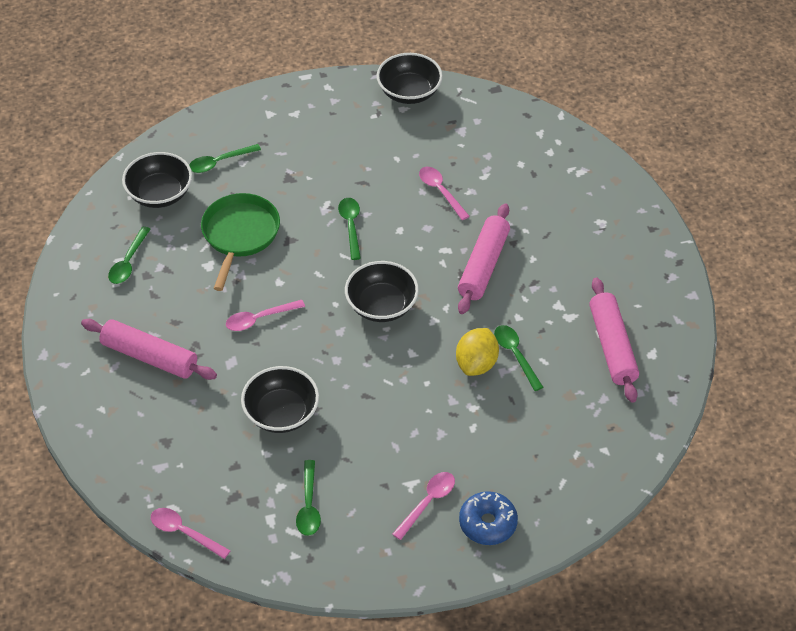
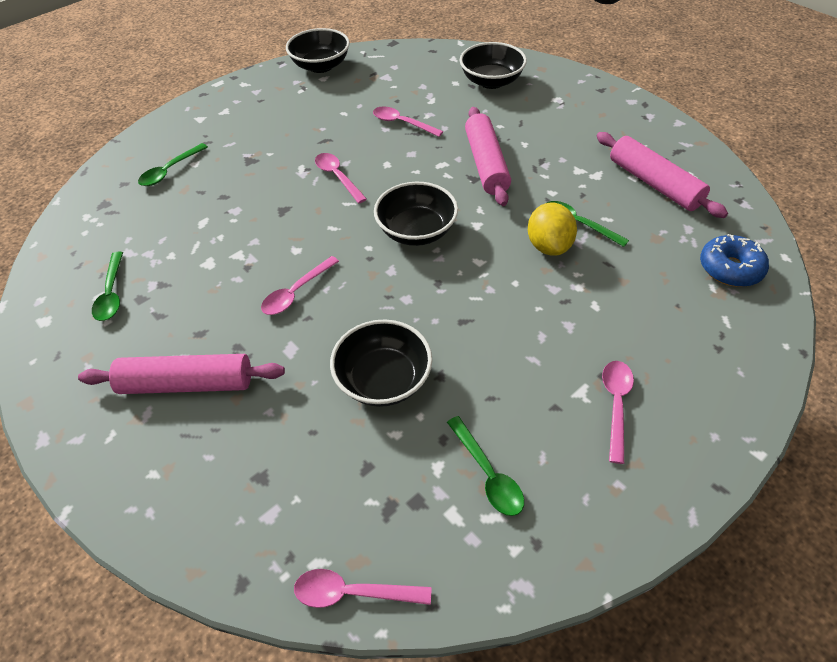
camera: 25 degrees left, 0 degrees up
(160, 194) = (118, 218): black bowl -> black bowl (491, 81)
(239, 235) = (227, 223): green pan -> none
(351, 226) = (337, 177): green spoon -> pink spoon
(487, 523) = (695, 397): blue donut -> blue donut (730, 268)

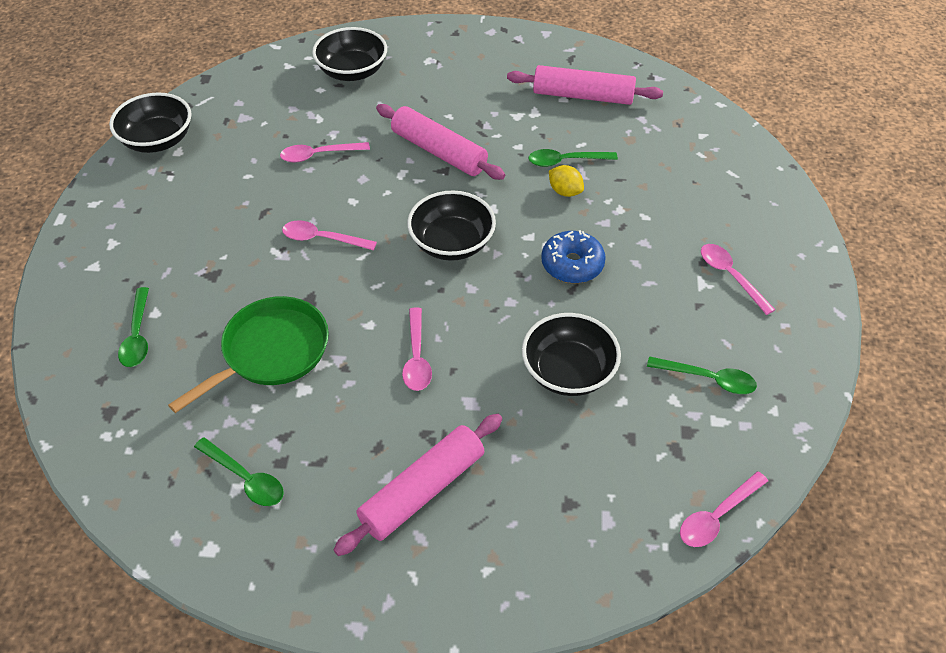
camera: 45 degrees left, 0 degrees up
(221, 227) = (271, 351): none -> green pan
(548, 246) = (565, 191): yellow lemon -> yellow lemon, size x0.65
(730, 268) = (697, 134): blue donut -> blue donut (572, 264)

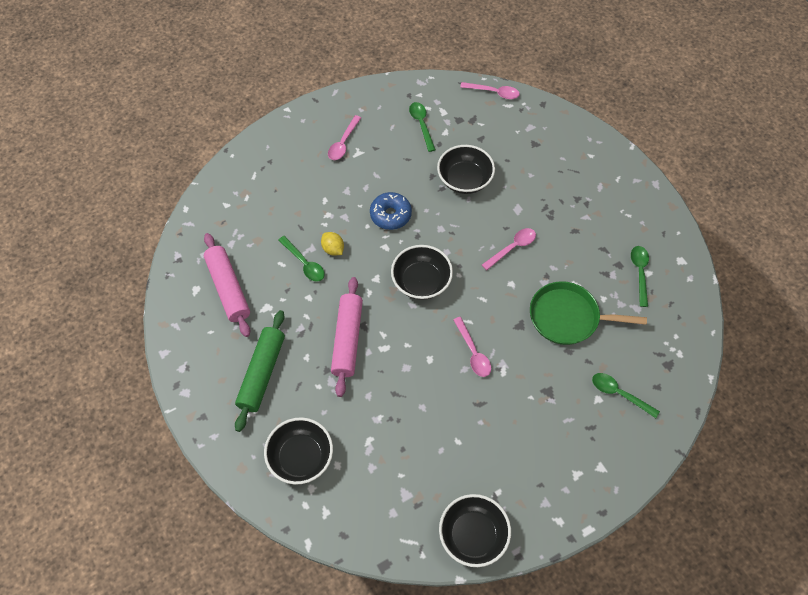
camera: 125 degrees left, 10 degrees up
(137, 336) = (619, 393): green spoon -> green spoon turned 105 degrees counterclockwise
(318, 155) = (405, 411): pink spoon -> none
(422, 490) = (578, 199): pink rolling pin -> none
(461, 81) = (262, 373): none -> green rolling pin
(565, 191) = (333, 249): yellow lemon -> yellow lemon turned 45 degrees counterclockwise

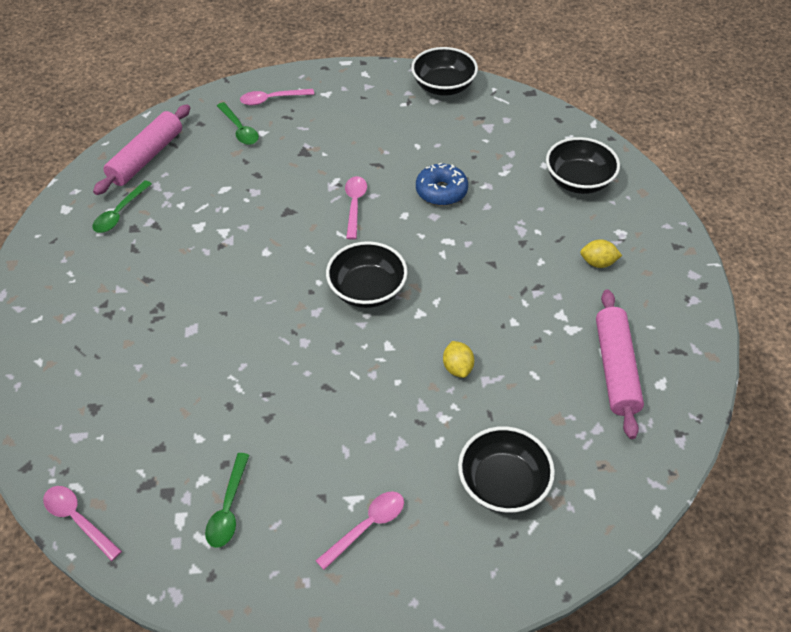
camera: 155 degrees left, 10 degrees down
(262, 373) = (598, 263): green rolling pin -> yellow lemon
(304, 263) = (503, 363): green spoon -> none
(347, 340) = (486, 262): pink rolling pin -> pink rolling pin (146, 157)
(390, 215) = (358, 384): blue donut -> blue donut (441, 191)
(464, 180) = (228, 394): black bowl -> black bowl (503, 484)
(512, 247) = (234, 287): pink spoon -> pink spoon (271, 99)
(568, 317) = (232, 201): green pan -> none

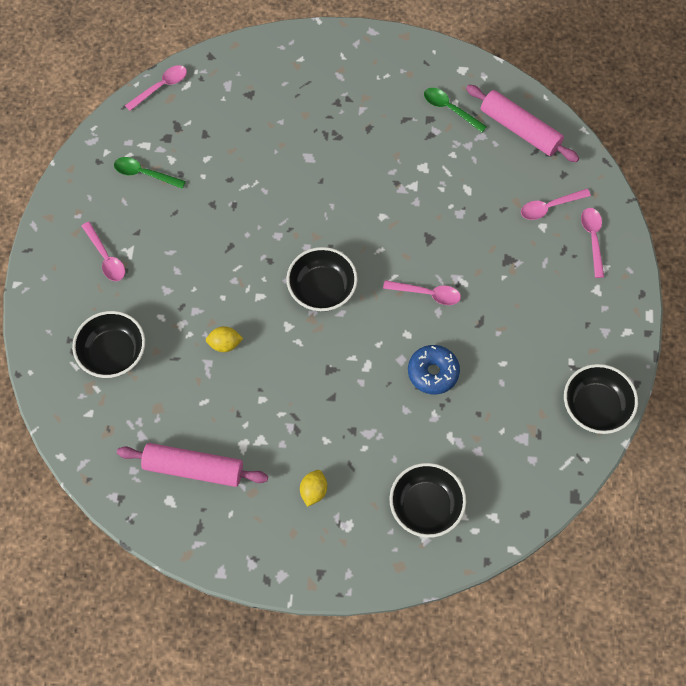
camera: 100 degrees right, 15 degrees up
(240, 130) = (549, 207): green spoon -> pink spoon

